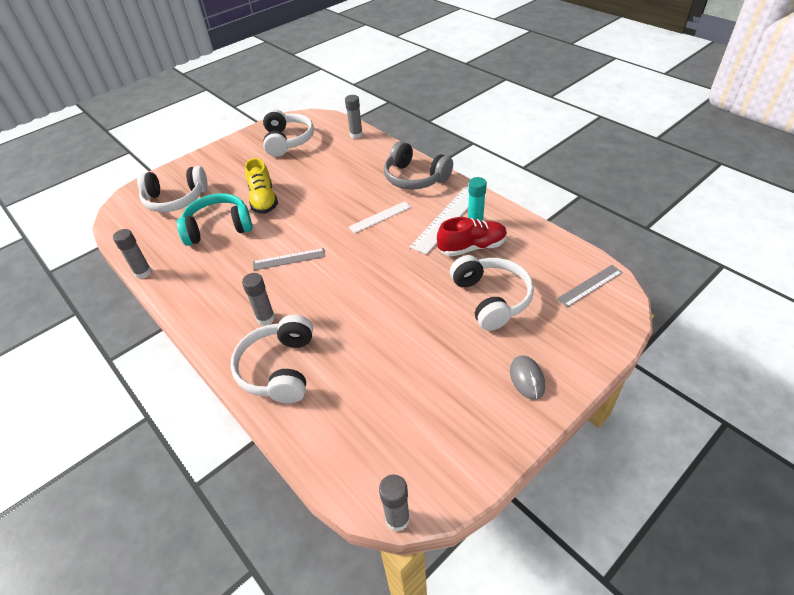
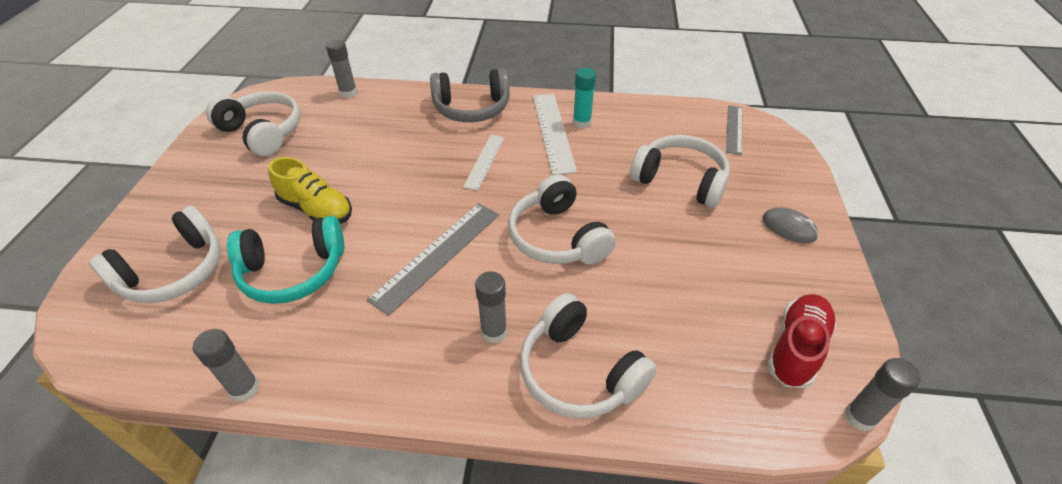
camera: 45 degrees left, 0 degrees up
(218, 228) = (293, 271): turquoise headphones -> turquoise headphones turned 135 degrees counterclockwise
(289, 259) = (437, 255): grey ruler -> grey ruler, size x1.61
(363, 288) = (557, 237): none -> white headphones
(472, 247) = (608, 146): red shoe -> red shoe (796, 348)

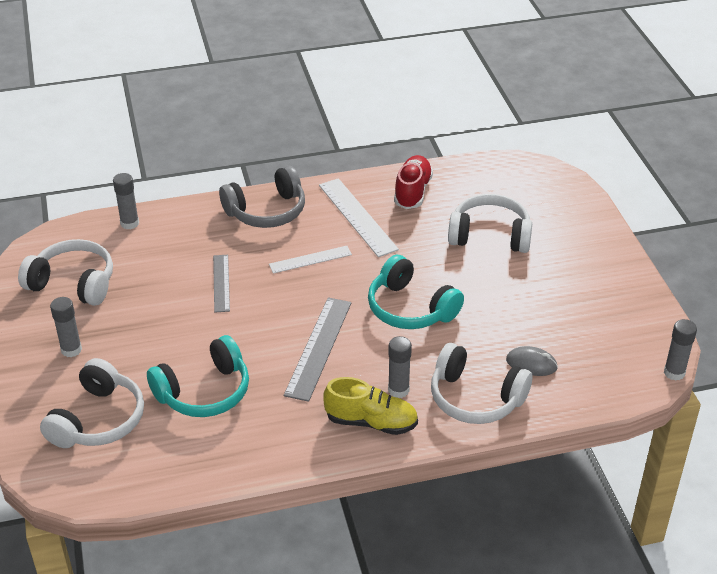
camera: 20 degrees left, 5 degrees down
(245, 389) = (232, 479): grey glue stick -> grey glue stick (71, 350)
(316, 209) = (185, 339): yellow shoe -> yellow shoe (371, 422)
(484, 161) = (310, 259): white ruler -> white ruler turned 75 degrees clockwise
(557, 237) = (410, 308): white headphones -> turquoise headphones
(581, 123) = (379, 202): turquoise glue stick -> none
(734, 129) = (518, 177): grey ruler -> grey ruler (221, 283)
(789, 228) = (590, 254): grey mouse -> grey mouse (531, 364)
(796, 348) = (621, 341): red shoe -> red shoe (412, 192)

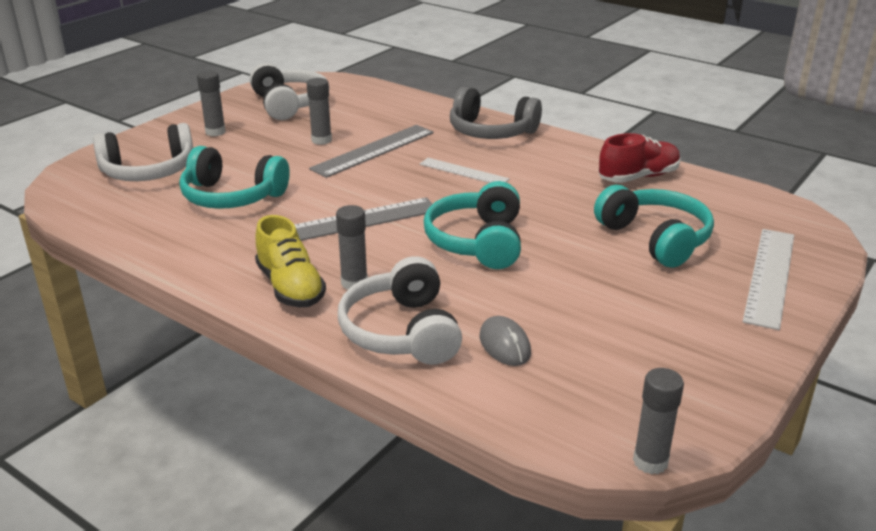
camera: 50 degrees right, 10 degrees down
(129, 223) = (386, 94): grey glue stick -> grey glue stick (321, 140)
(221, 283) = (373, 150): grey ruler -> grey ruler, size x1.61
(357, 217) = (556, 168): white ruler -> white ruler (770, 276)
(490, 235) = (655, 239): white headphones -> turquoise headphones

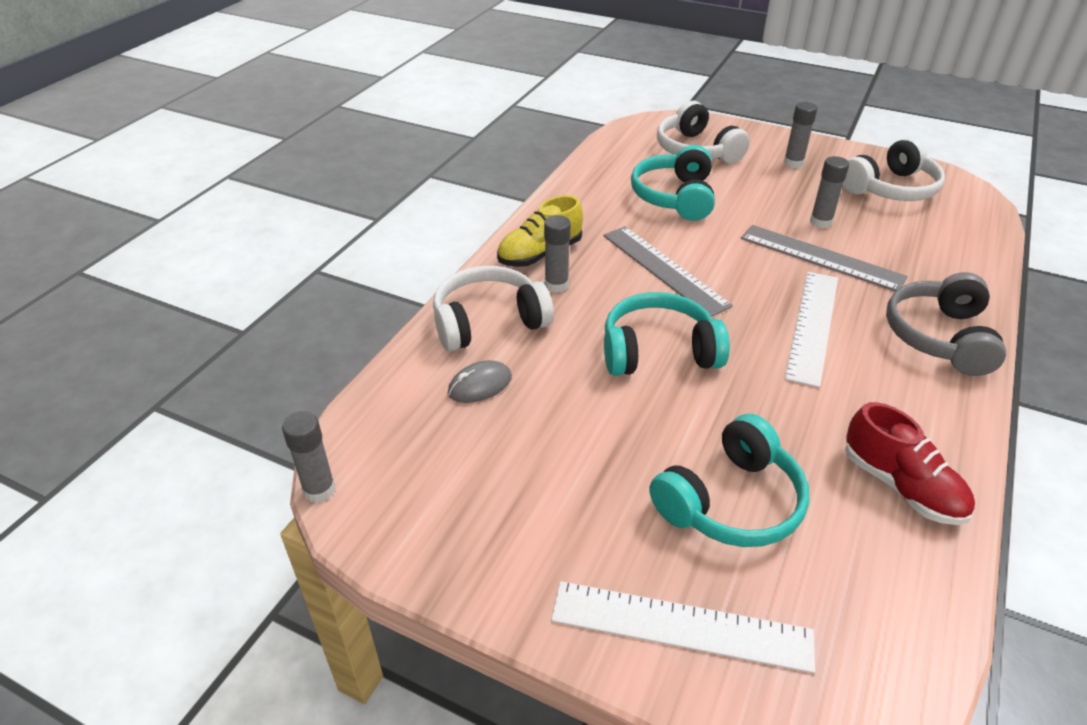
camera: 80 degrees right, 10 degrees up
(463, 172) = (812, 326): white ruler -> white ruler, size x1.61

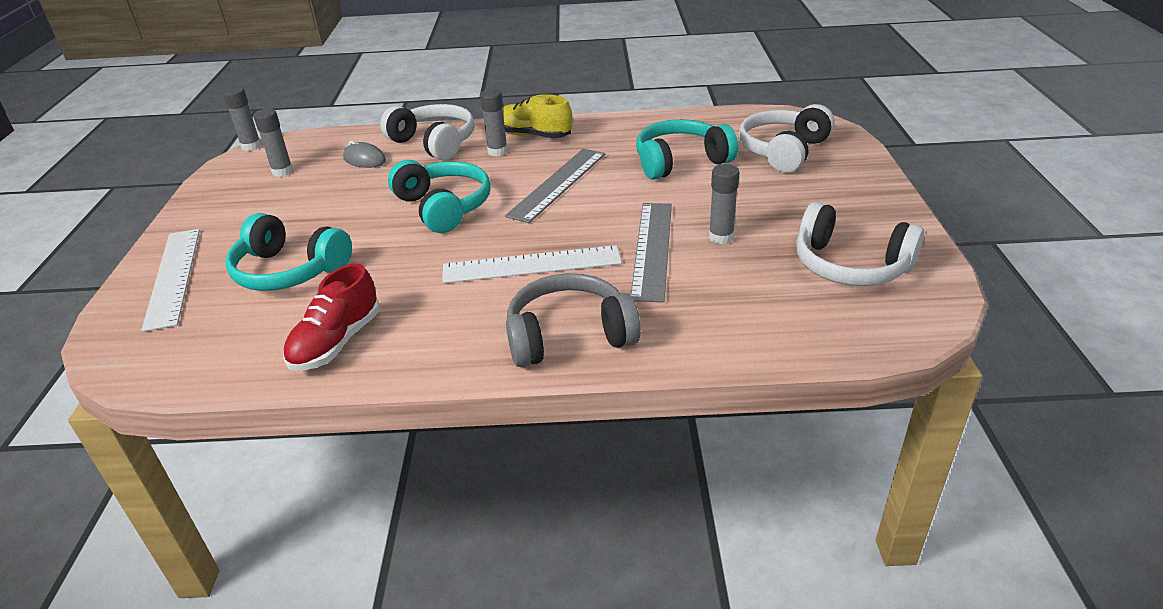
camera: 65 degrees right, 5 degrees down
(793, 163) = (828, 201): grey glue stick -> grey glue stick (282, 172)

